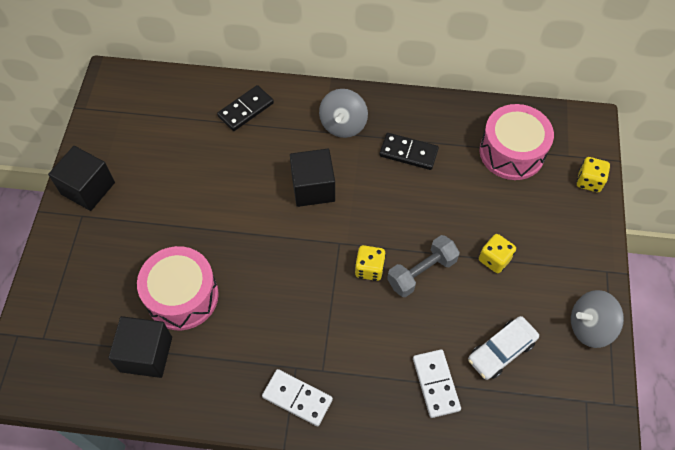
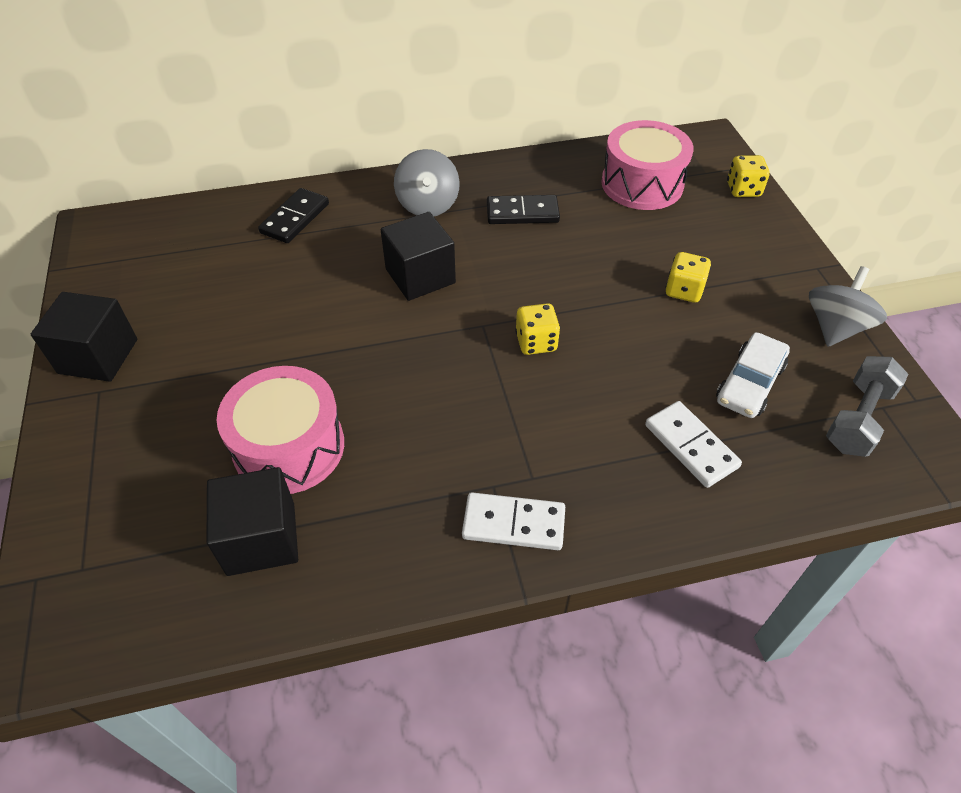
camera: 20 degrees left, 10 degrees down
(421, 272) = (604, 328): grey dumbbell -> grey dumbbell (858, 419)
(590, 327) = (835, 327): grey spinning top -> grey spinning top turned 150 degrees clockwise

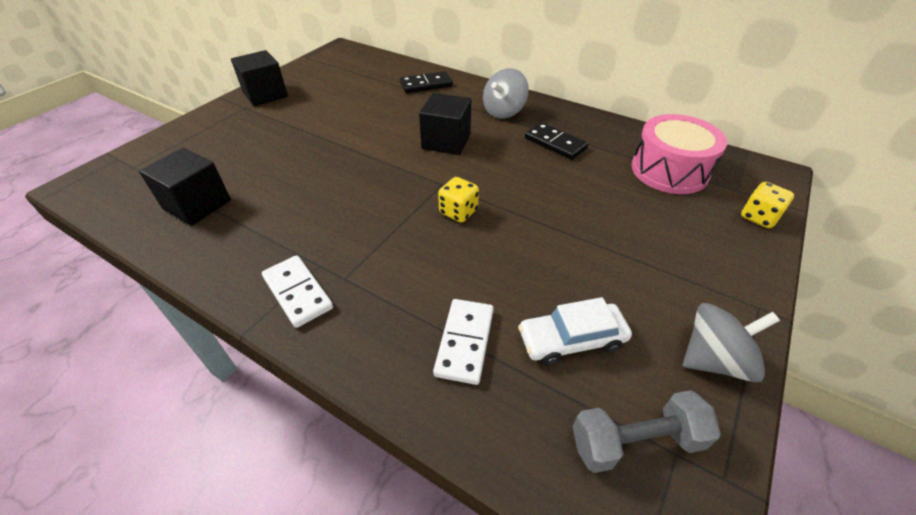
camera: 45 degrees right, 5 degrees down
(289, 447) = (268, 176): pink drum -> none
(684, 290) = (607, 248): yellow dice -> none

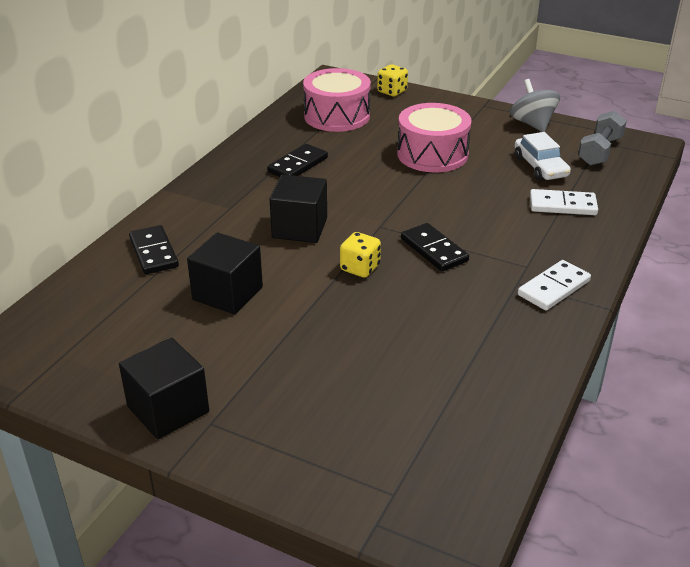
camera: 95 degrees left, 10 degrees down
(197, 205) = (458, 393): black cube -> black cube (227, 293)
(393, 214) = (434, 250): none -> black domino
(458, 212) = (421, 214): yellow dice -> yellow dice (360, 268)
(503, 112) = (231, 193): grey spinning top -> none
(591, 235) = (432, 154): none -> pink drum
(635, 441) = (600, 151): grey dumbbell -> grey dumbbell turned 45 degrees clockwise

